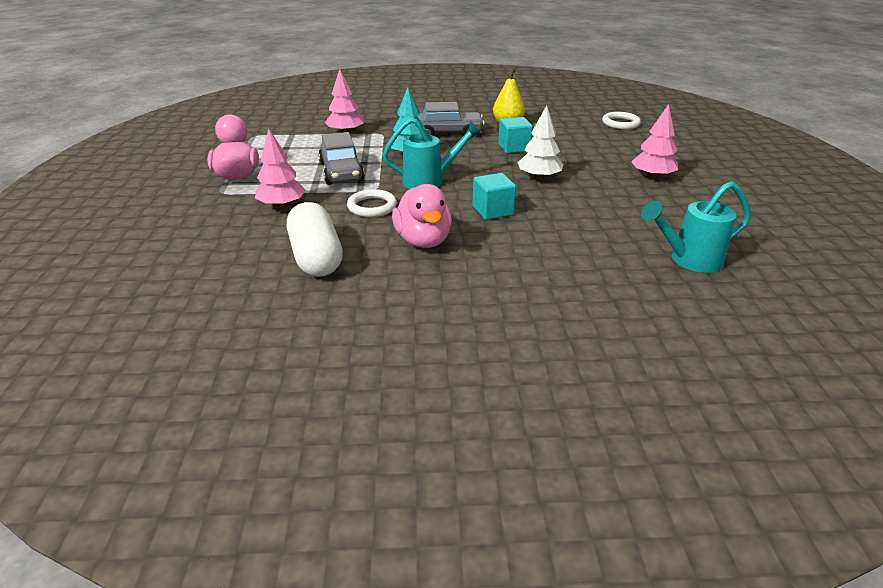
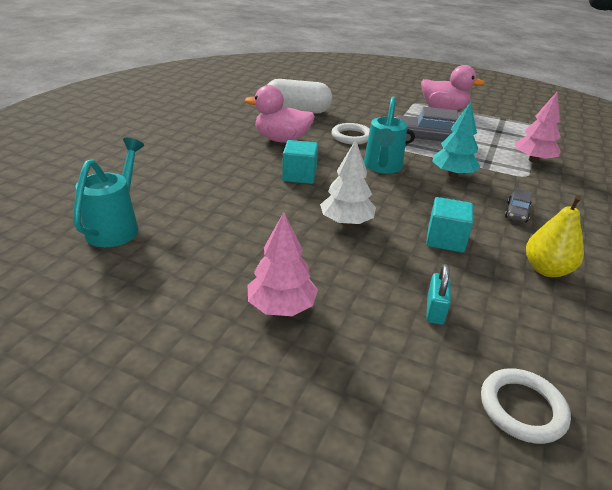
camera: 115 degrees right, 0 degrees up
(282, 205) = (379, 113): pink tree -> none
(447, 133) = (516, 212): grey car -> grey car, size x0.50
(587, 143) = (435, 310): none -> turquoise padlock

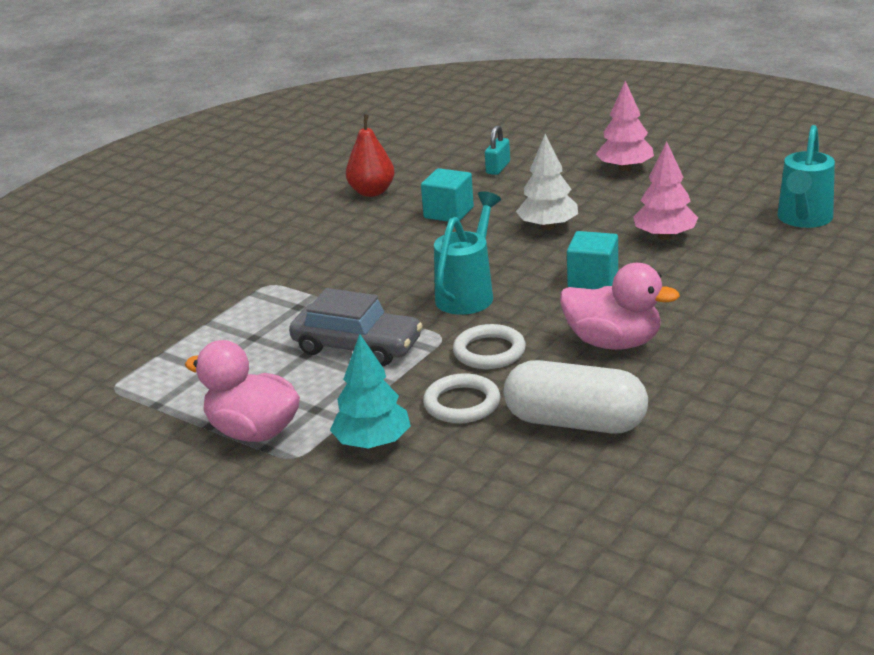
camera: 165 degrees left, 5 degrees down
(452, 174) = (373, 284): turquoise tree -> turquoise tree (373, 443)
(516, 212) = (340, 238): grey car -> none
(522, 408) = (474, 131): white ring -> white ring (462, 403)
(533, 160) = (224, 309): pink tree -> pink tree (664, 236)
(546, 269) = (372, 192): yellow pear -> red pear

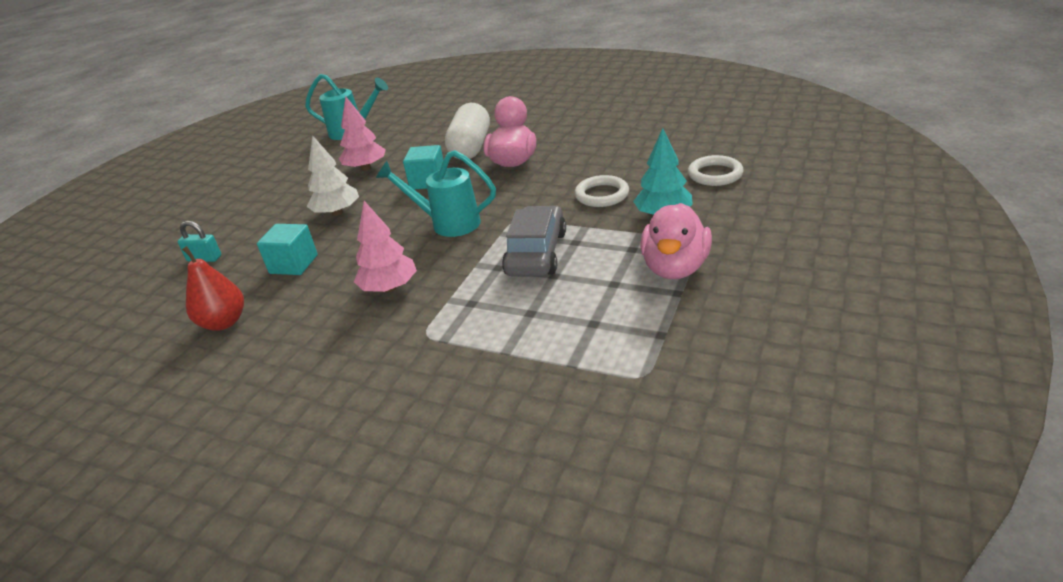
camera: 100 degrees left, 5 degrees up
(489, 351) = (533, 199): white ring -> white ring (715, 174)
(575, 422) = (608, 157): white capsule -> white capsule (471, 147)
(625, 168) = (240, 199): pink tree -> pink tree (389, 288)

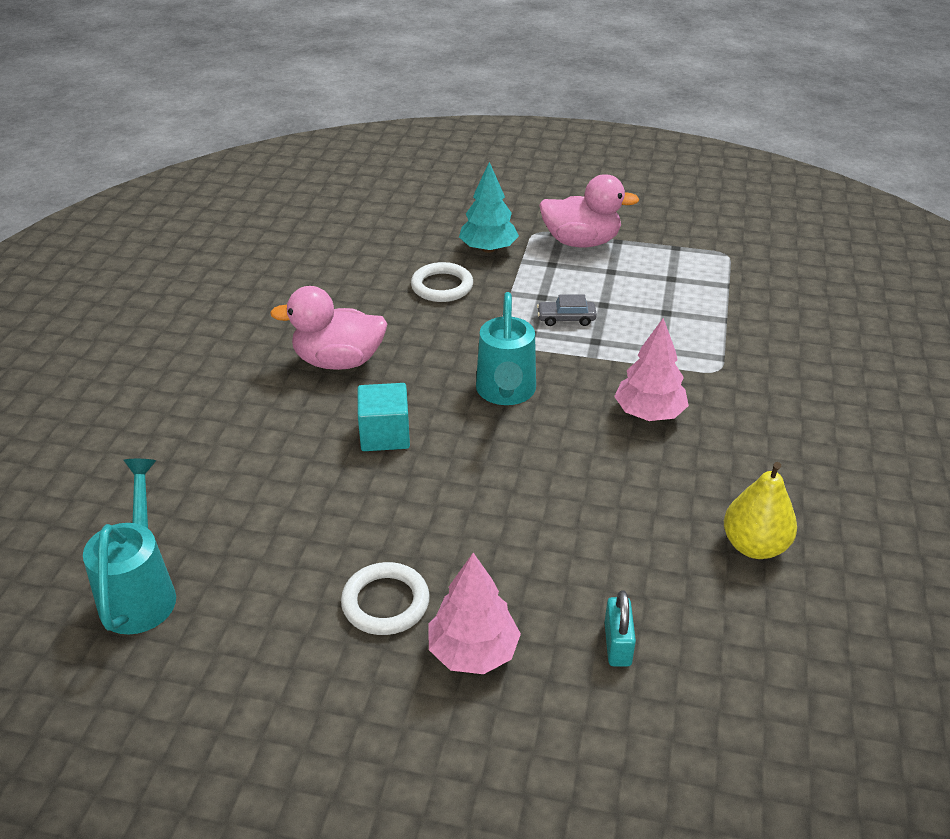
camera: 105 degrees left, 5 degrees up
(224, 322) = (754, 546): red pear -> yellow pear
(294, 264) = (616, 520): turquoise cube -> none
(337, 212) = (473, 515): white tree -> none
(366, 168) = (321, 523): pink tree -> pink tree (473, 652)
(471, 147) = (276, 410): white capsule -> none
(536, 253) = (566, 318): grey car -> grey car, size x0.50
(715, 174) = (405, 221): white ring -> white ring (385, 602)

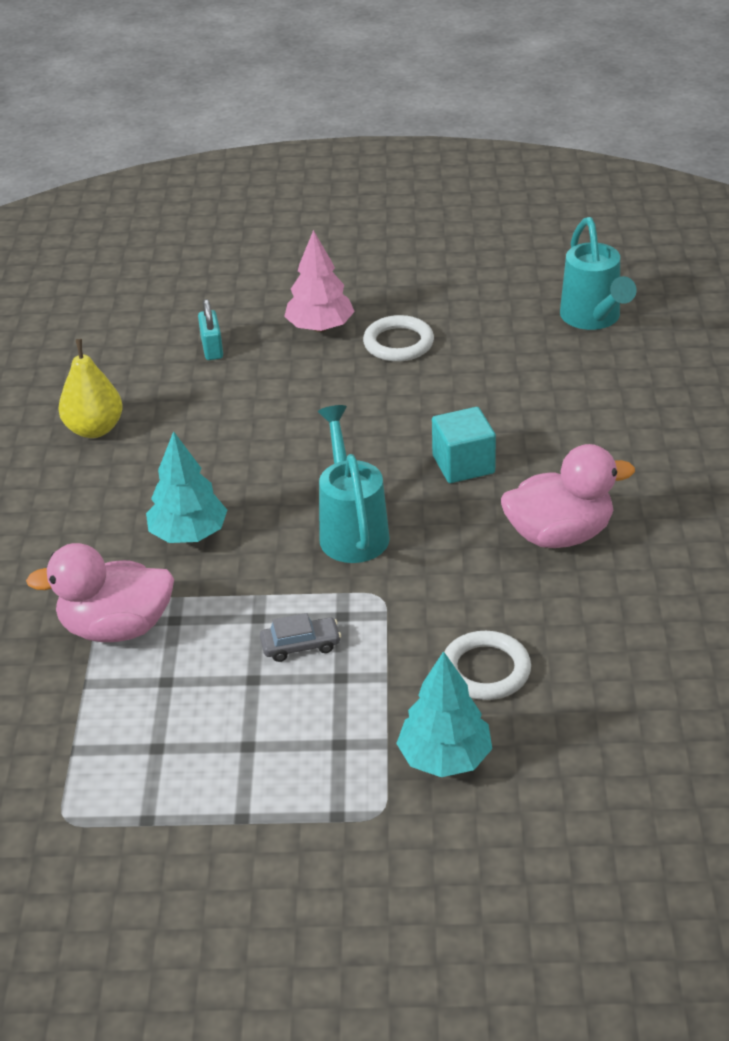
camera: 170 degrees right, 0 degrees up
(581, 242) = (301, 803): pink duck -> pink duck (116, 628)
(649, 413) = (189, 534): pink tree -> turquoise tree

